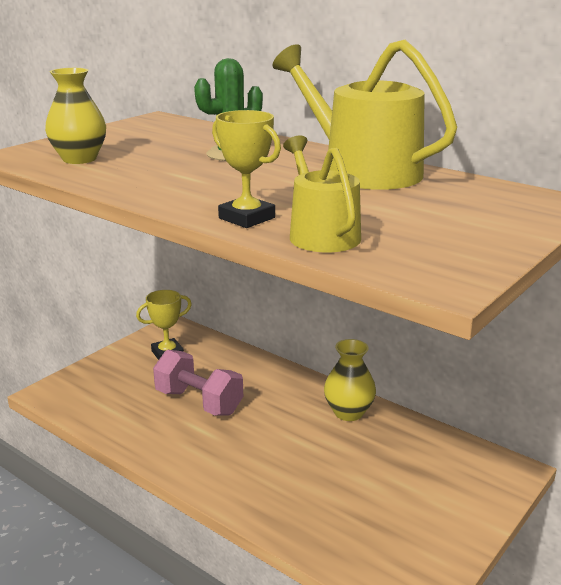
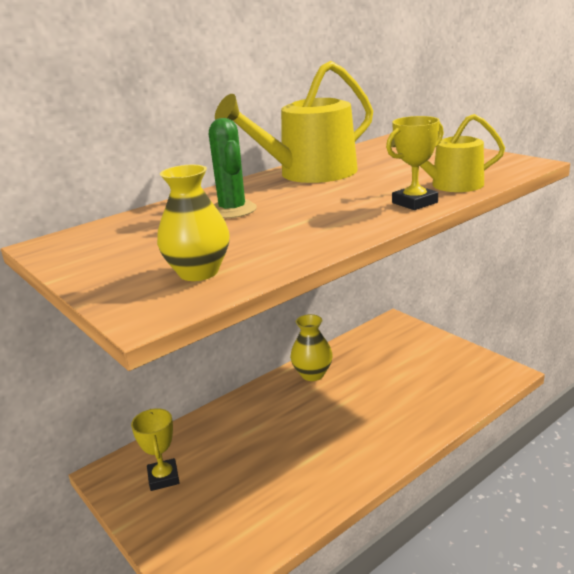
camera: 75 degrees left, 0 degrees up
(199, 402) = (268, 456): pink dumbbell -> none

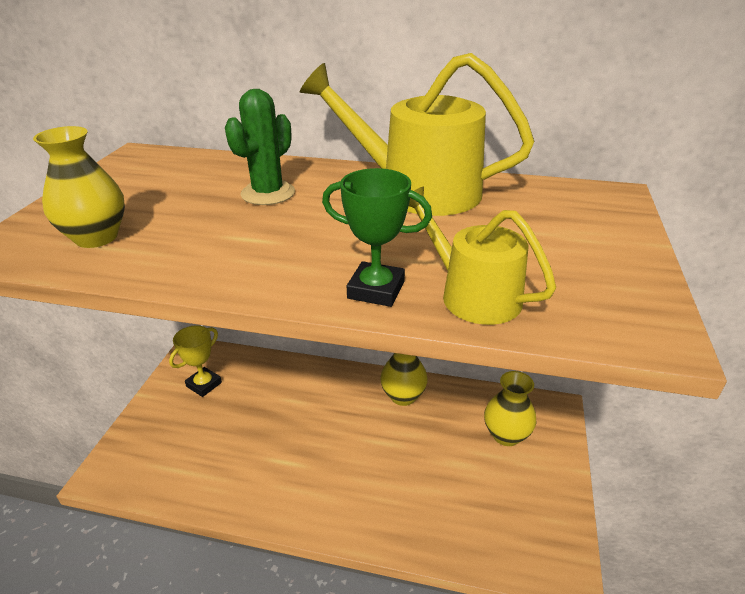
camera: 50 degrees right, 10 degrees up
(394, 348) = (506, 435): none -> yellow vase
(414, 203) = (376, 290): yellow trophy -> green trophy

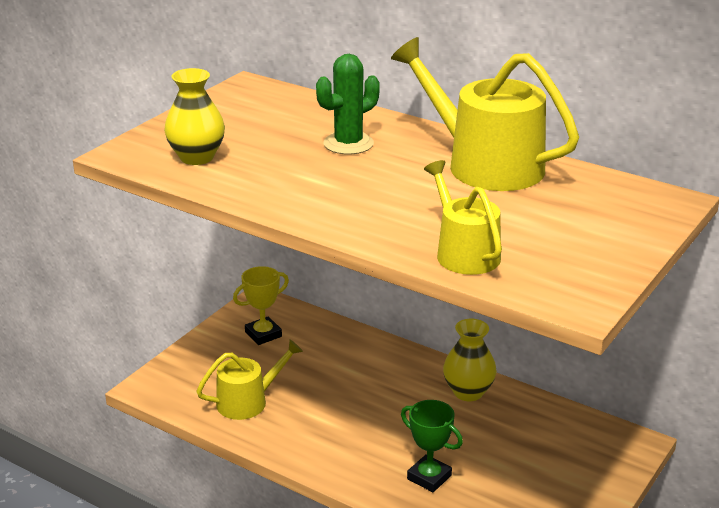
camera: 20 degrees right, 5 degrees down
(210, 462) = (248, 401): none -> yellow watering can
(376, 290) = (392, 235): green trophy -> green trophy (429, 477)
(506, 435) = (561, 452): yellow vase -> none

